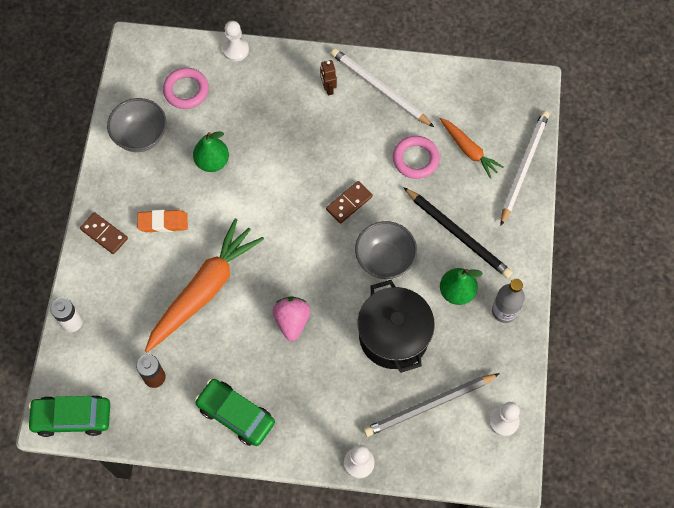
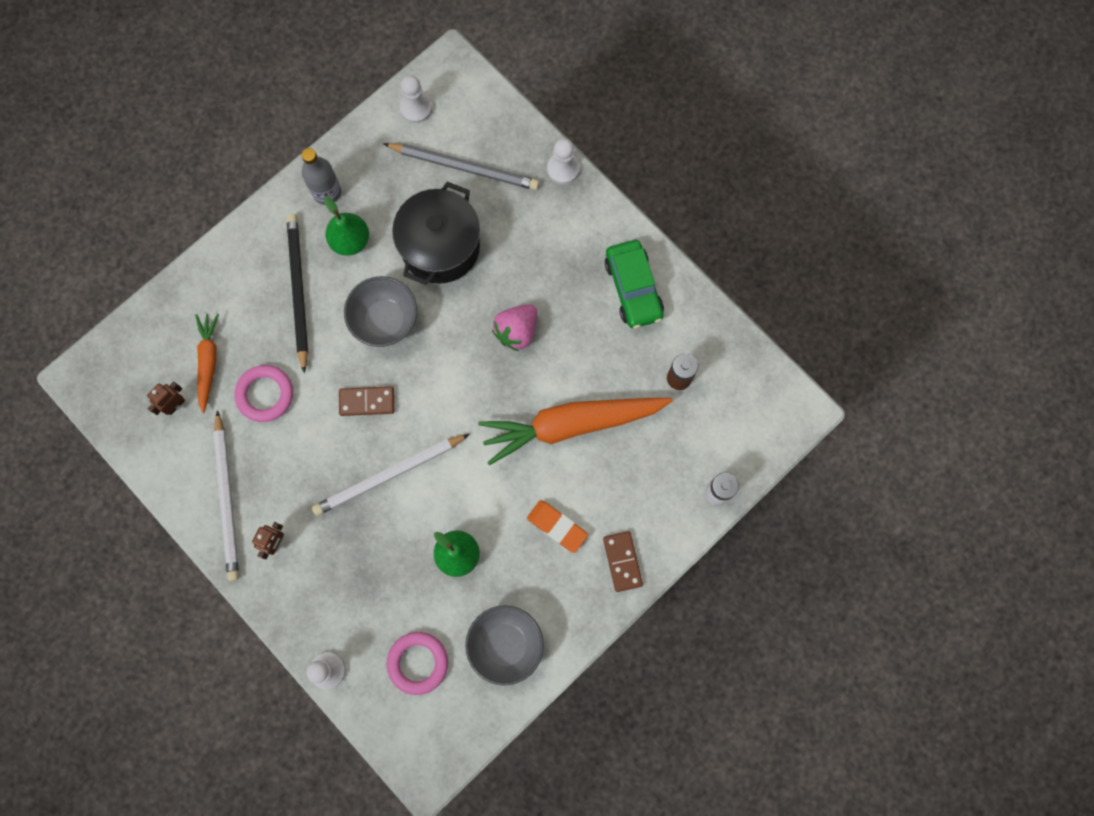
camera: 140 degrees left, 10 degrees up
(72, 418) = (778, 399): green car -> none
(462, 113) = (175, 405): none -> brown robot
(523, 167) = (176, 304): white pencil -> white pencil (389, 475)

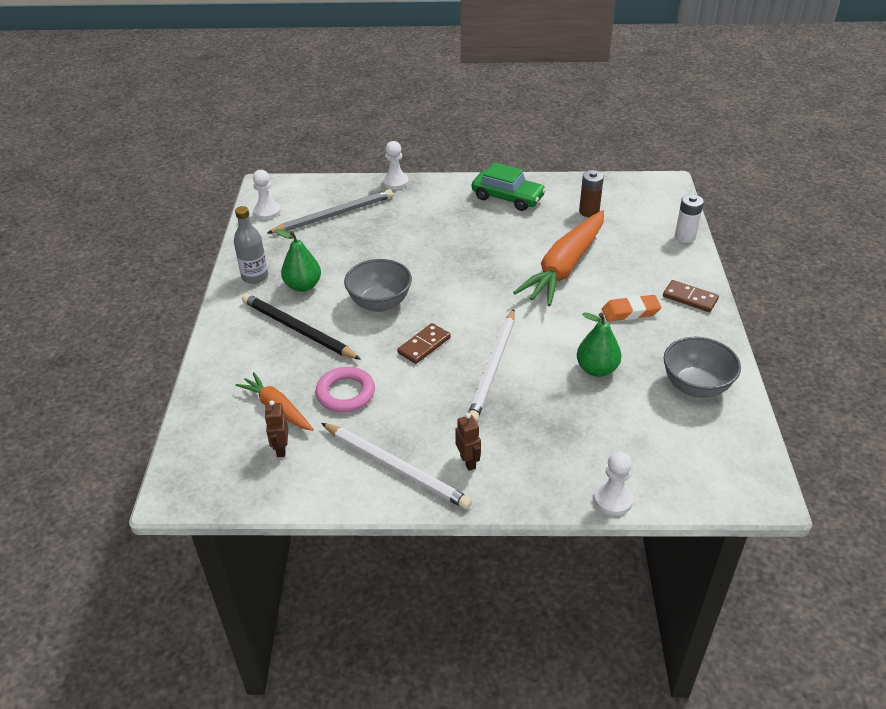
camera: 45 degrees left, 35 degrees down
(418, 663) = (662, 441): pink ring -> none
(440, 247) = (368, 252): black pot -> none
(516, 331) = (470, 254): pink strawberry -> none

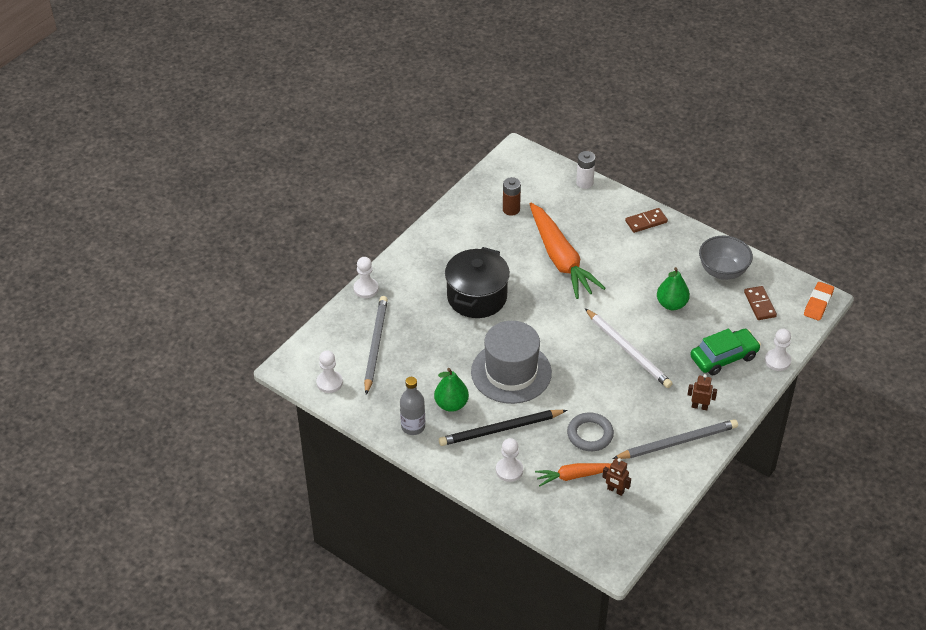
camera: 55 degrees left, 5 degrees up
(248, 359) = (509, 470): none -> white pawn
(345, 393) = (590, 434): pink ring -> grey ring
(380, 303) = (511, 372): grey bowl -> grey hat
(396, 467) = (677, 442): white pencil -> grey pencil
(424, 345) = (577, 372): brown domino -> brown domino (760, 304)
(454, 241) = (477, 297): none -> black pot
(507, 197) = (451, 240): green car -> green car (724, 357)
(630, 312) = (634, 256): orange eraser -> orange eraser (818, 303)

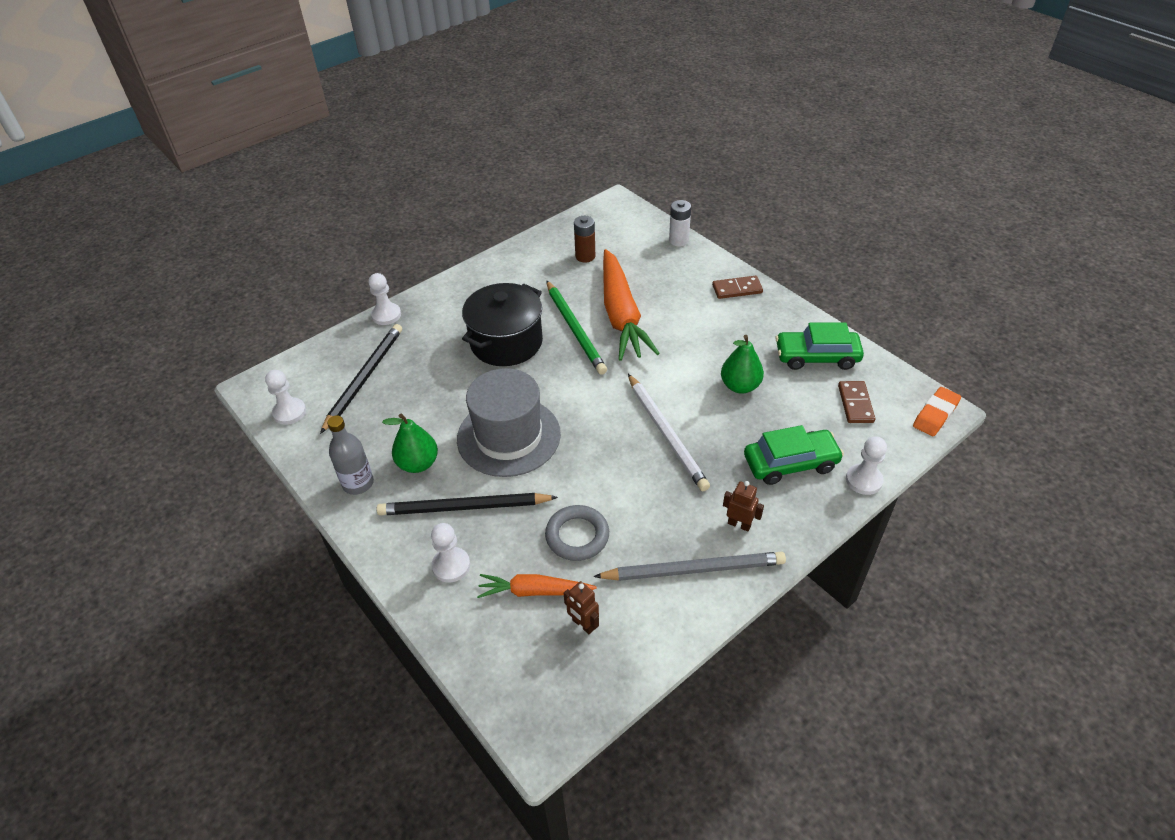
camera: 15 degrees right, 0 degrees up
(375, 345) = (364, 378): grey pencil -> black pencil
(528, 277) = (575, 329): none -> green pencil
(723, 271) = (816, 357): grey bowl -> green car

